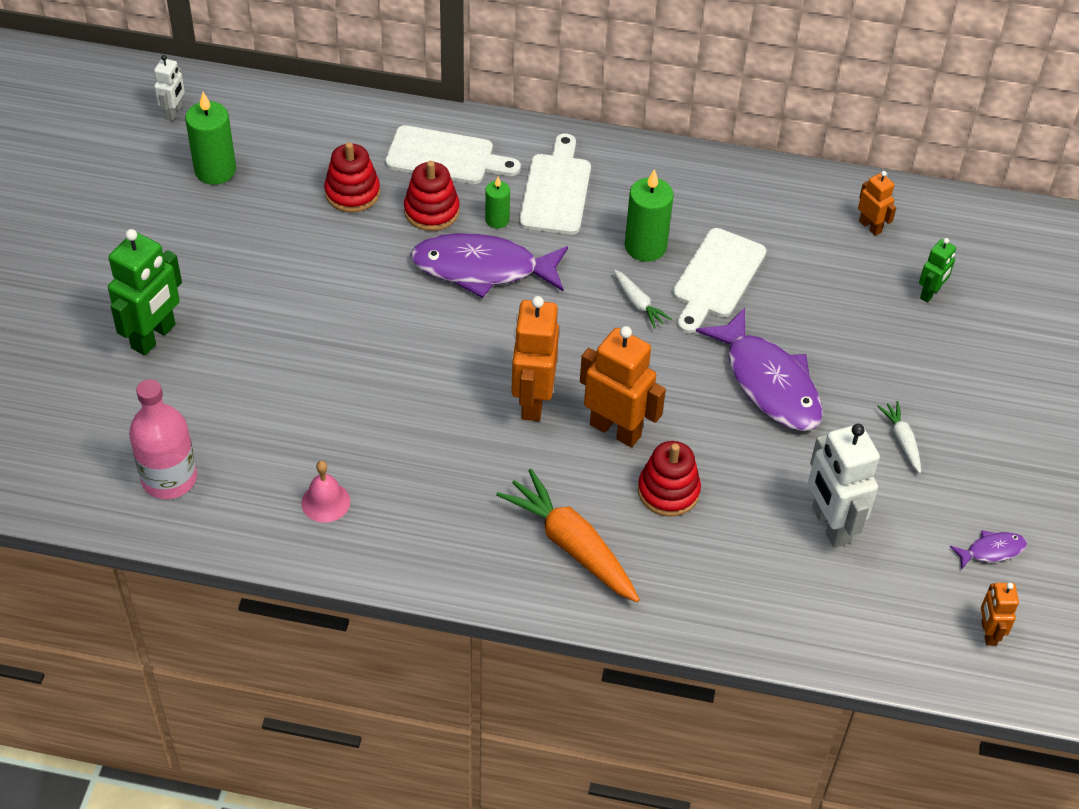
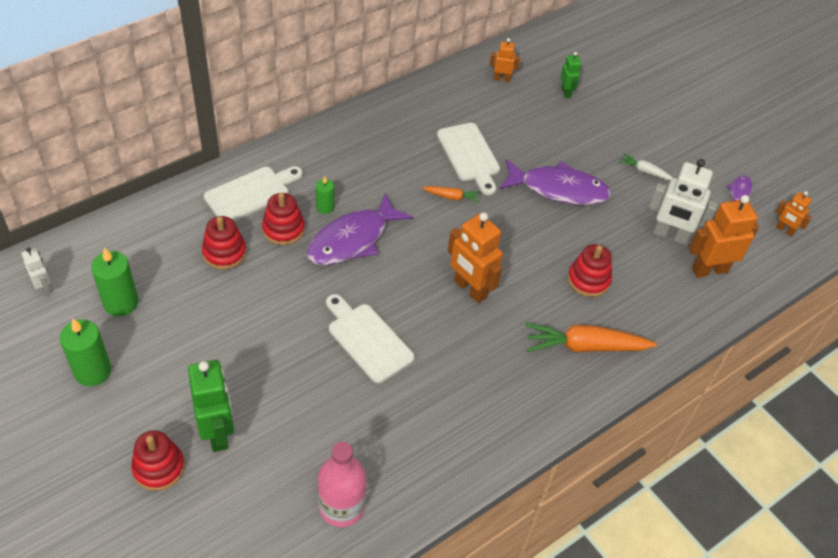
camera: 50 degrees left, 0 degrees up
(78, 325) = (159, 468): none -> red stacking toy
(325, 502) = (443, 437): pink bell -> none
(556, 190) = (334, 168): white cutting board -> white cutting board (367, 339)
(615, 430) = (526, 270): orange robot -> orange robot (709, 270)
(638, 304) = (452, 197): white carrot -> orange carrot
(645, 246) = (416, 165): green candle -> green candle (93, 371)

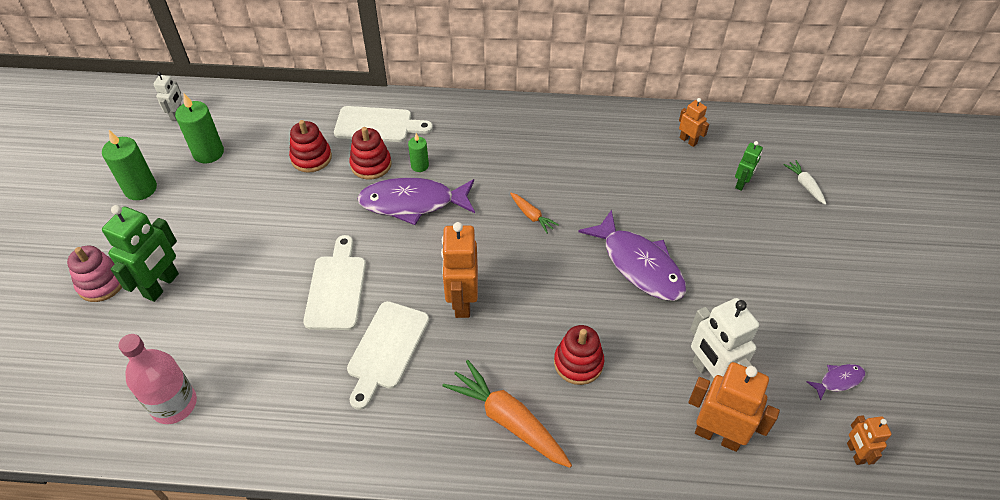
camera: 45 degrees right, 0 degrees up
(159, 468) = (101, 283): red stacking toy -> pink stacking toy
(469, 155) = (586, 190): white cutting board -> white cutting board (386, 349)
(644, 171) = (748, 298): white carrot -> white carrot (804, 185)

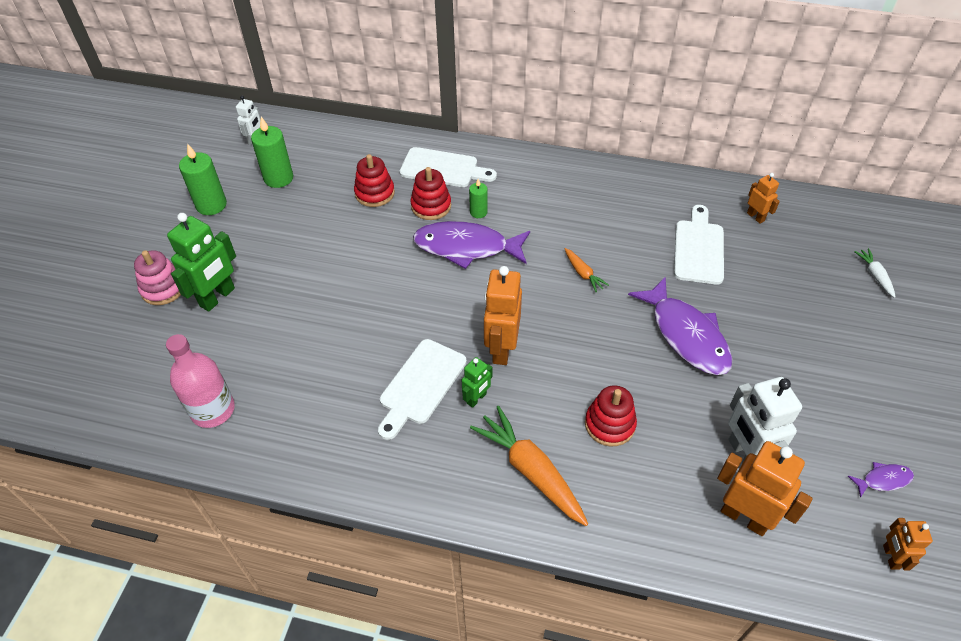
camera: 10 degrees right, 0 degrees up
(336, 288) = (381, 320): white cutting board -> white cutting board (698, 248)
(741, 183) = (806, 266): green robot -> green robot (477, 398)

